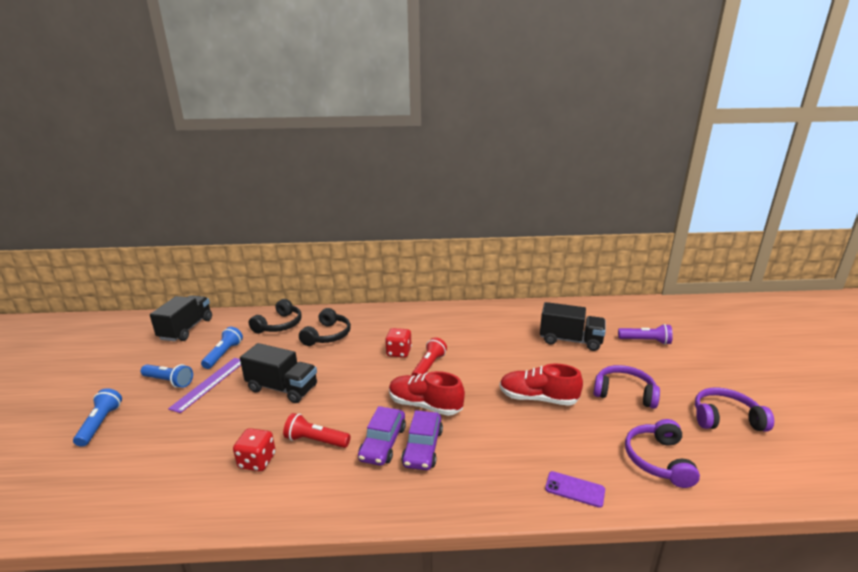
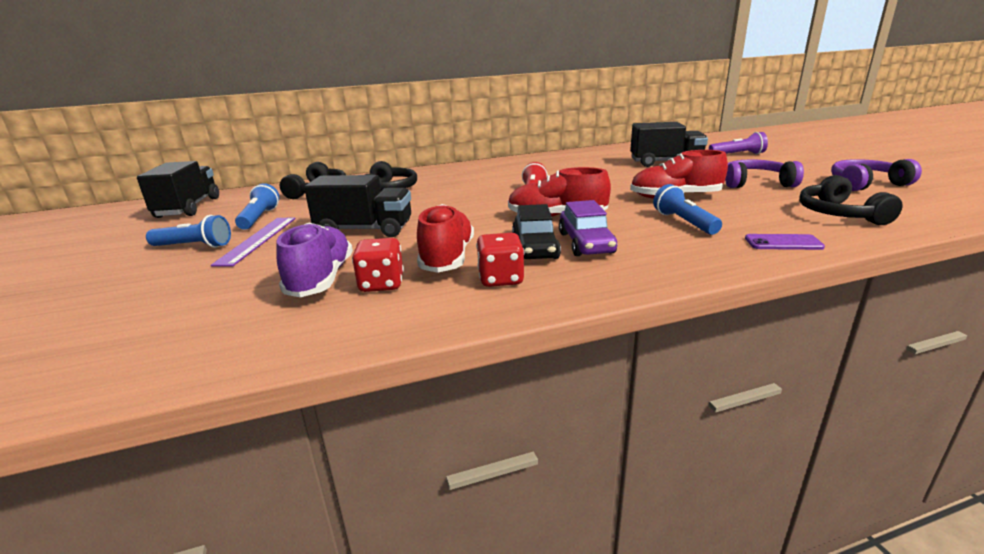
camera: 15 degrees left, 0 degrees up
(100, 424) = (108, 292): blue flashlight -> blue flashlight (684, 222)
(224, 444) = (321, 279): none -> purple shoe
(316, 440) = (447, 258): red flashlight -> red shoe
(383, 443) = (535, 247): purple car -> black car
(399, 352) = (488, 190): red dice -> red dice (500, 279)
(658, 460) = (839, 214): purple headphones -> black headphones

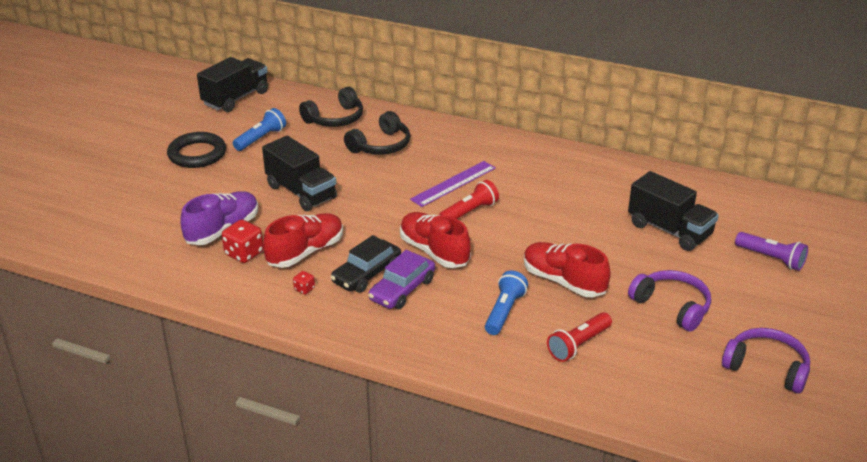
camera: 40 degrees right, 10 degrees up
(194, 246) = (197, 154): blue flashlight -> black ring
(257, 240) = (234, 167): purple ruler -> purple ruler (453, 183)
(500, 279) = (304, 289): red dice -> red dice, size x0.52
(768, 216) = (578, 345): none -> red flashlight
(783, 243) = (521, 371): purple phone -> none
(839, 214) = (637, 377): black headphones -> none

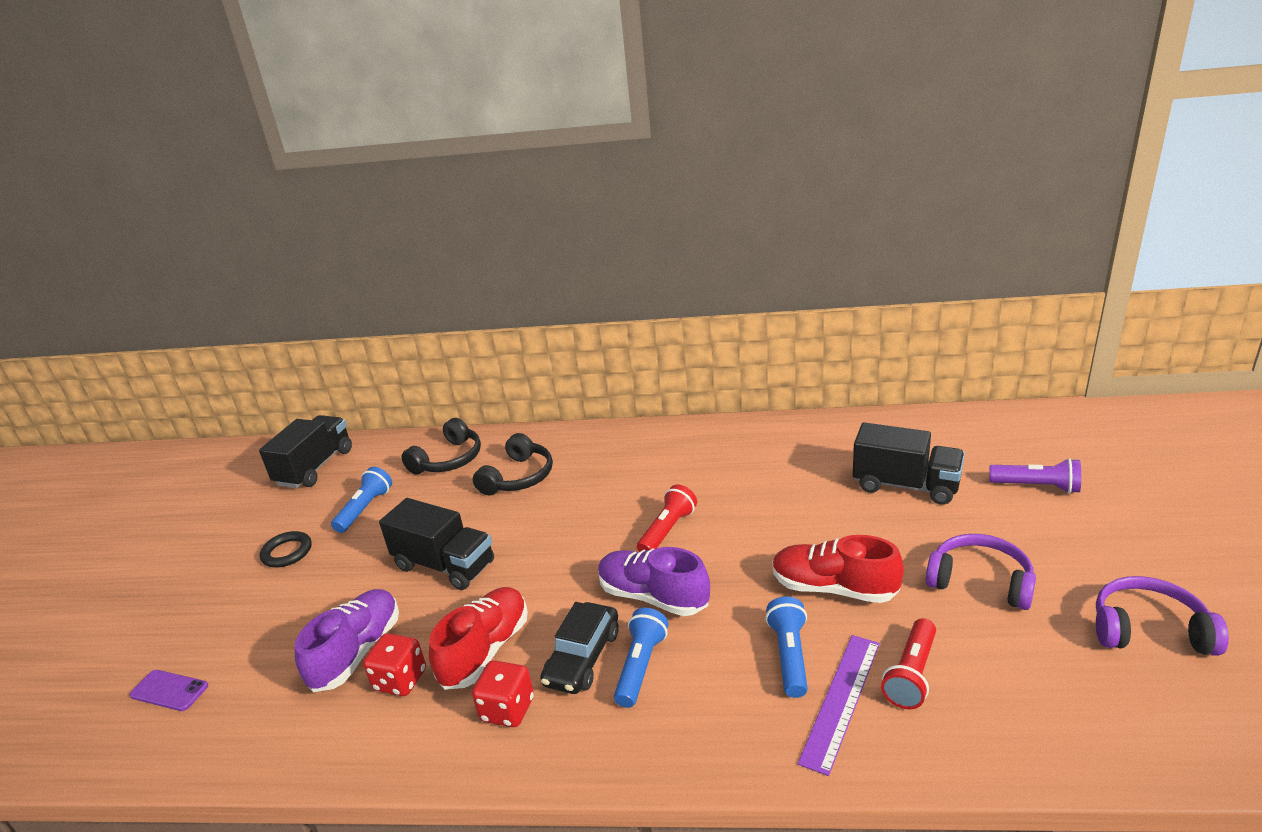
camera: 15 degrees left, 5 degrees down
(99, 219) = (169, 691): none -> purple phone
(197, 154) = (287, 552): black ring -> black ring, size x0.65
(304, 289) = (507, 709): red dice -> red dice, size x1.94
(402, 289) = (641, 666): purple car -> blue flashlight
(434, 251) = (653, 597): red shoe -> purple shoe
(453, 183) = (628, 499): purple ruler -> purple ruler (841, 700)

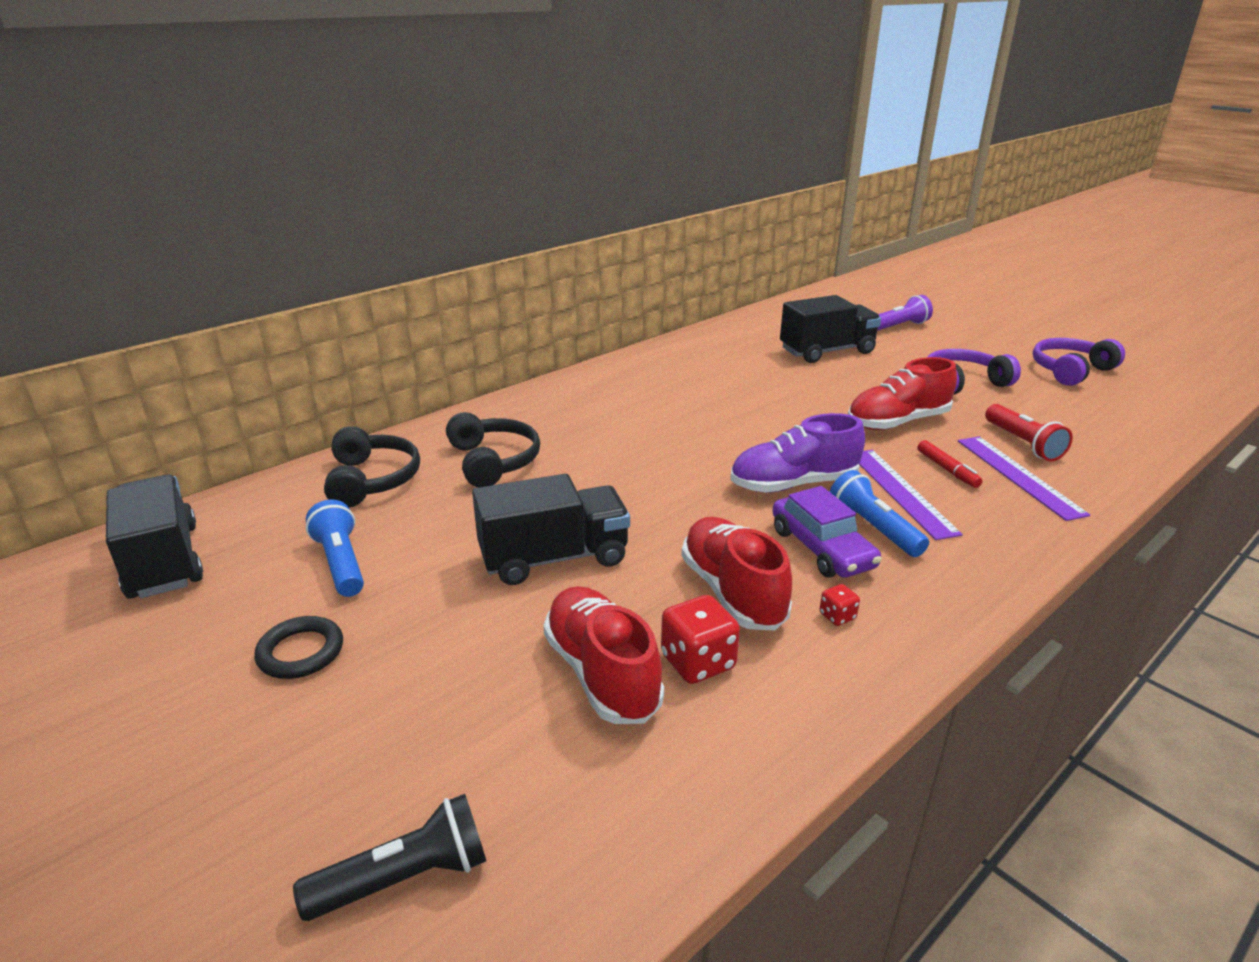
camera: 50 degrees left, 0 degrees up
(169, 691) = (405, 878): purple phone -> black flashlight
(357, 652) = (602, 673): purple shoe -> red shoe
(507, 709) = (837, 616): red dice -> red dice, size x0.52
(582, 657) = (821, 548): black car -> purple car
(667, 530) = (718, 440): red flashlight -> none
(715, 651) = (900, 492): none -> purple ruler
(790, 656) = (947, 470): blue flashlight -> red marker

